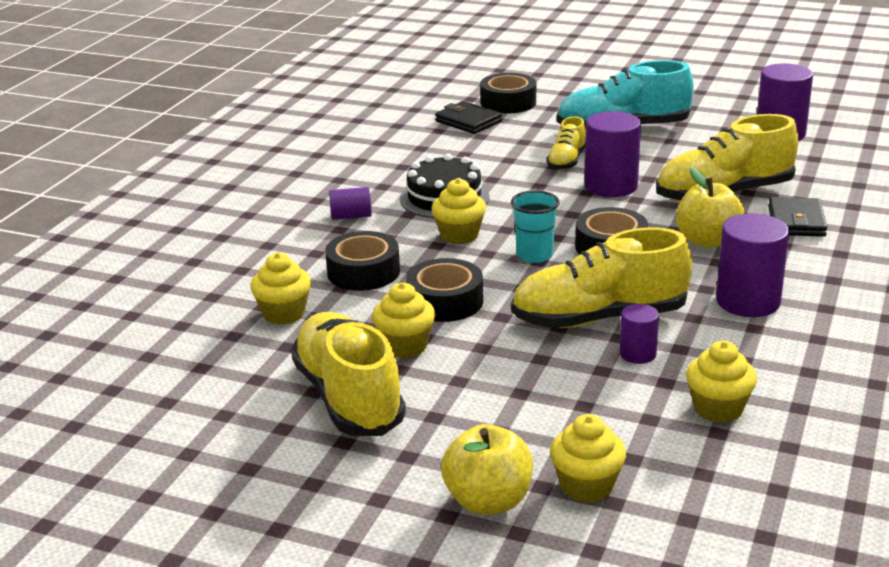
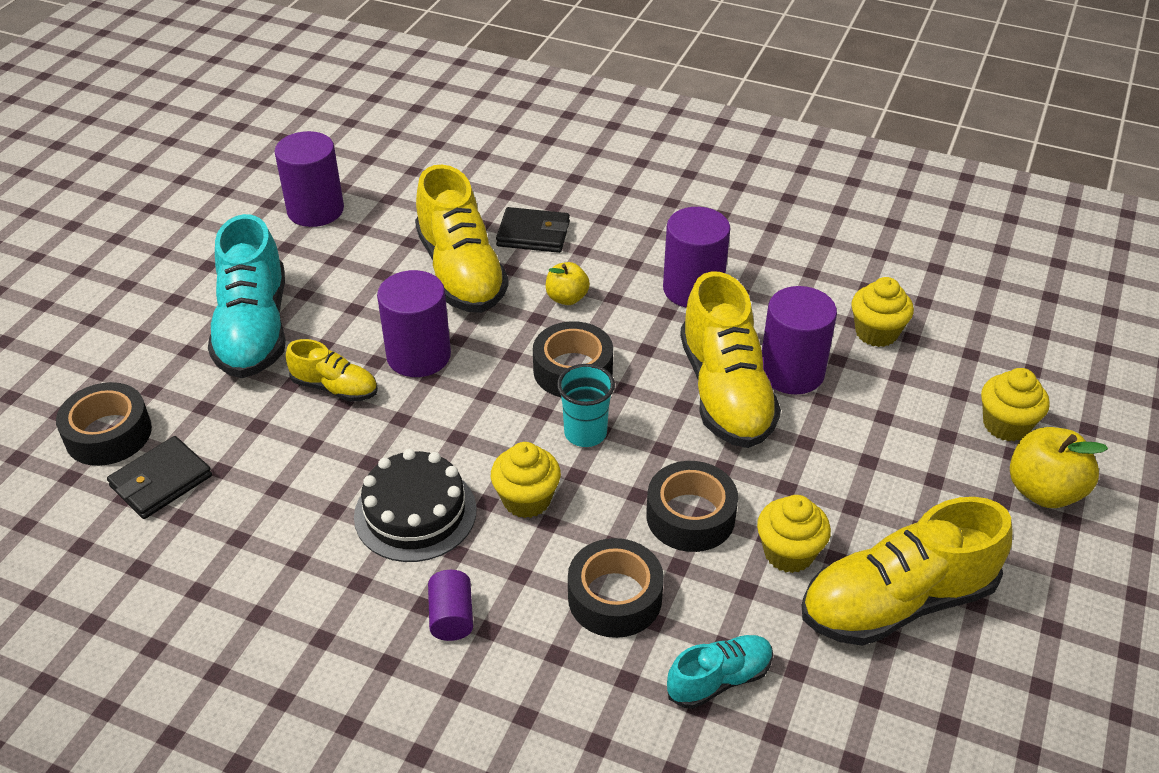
camera: 90 degrees left, 15 degrees up
(284, 314) = (719, 679): yellow cupcake -> turquoise shoe
(637, 354) = (791, 372): purple cylinder -> purple cylinder, size x1.84
(707, 240) = (567, 298): yellow apple -> yellow apple, size x0.62

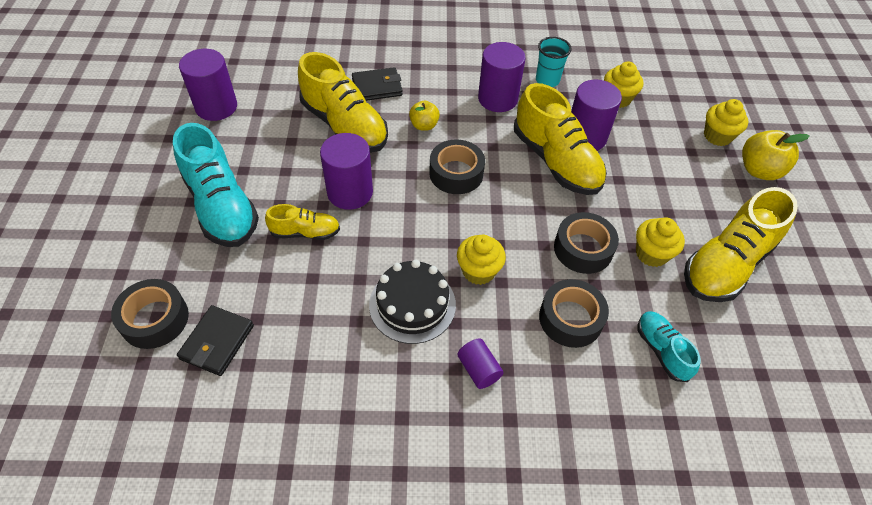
camera: 25 degrees left, 10 degrees up
(585, 433) = (488, 214): turquoise cup -> turquoise cup (547, 80)
(719, 679) = (661, 350): turquoise shoe -> turquoise shoe turned 60 degrees counterclockwise

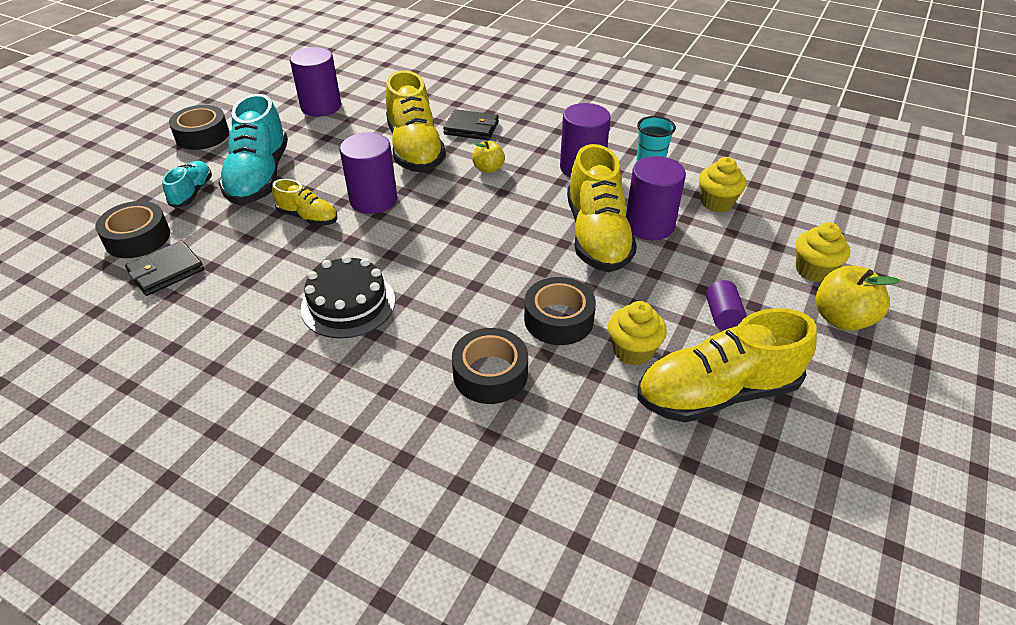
camera: 30 degrees right, 10 degrees down
(456, 173) = (485, 215): black tape -> black tape (202, 135)
(478, 271) = (434, 300): yellow cupcake -> none
(478, 369) = (360, 380): purple cylinder -> purple cylinder (722, 316)
(661, 350) = (565, 442): turquoise shoe -> turquoise shoe (192, 192)

